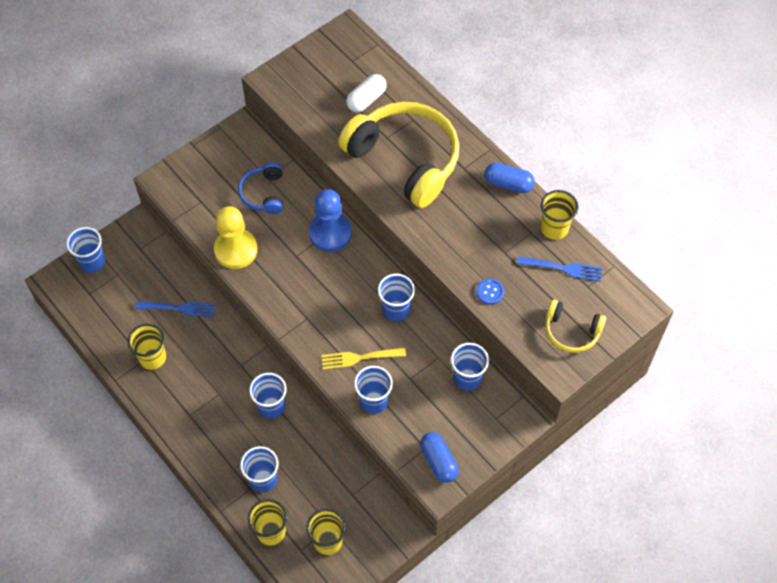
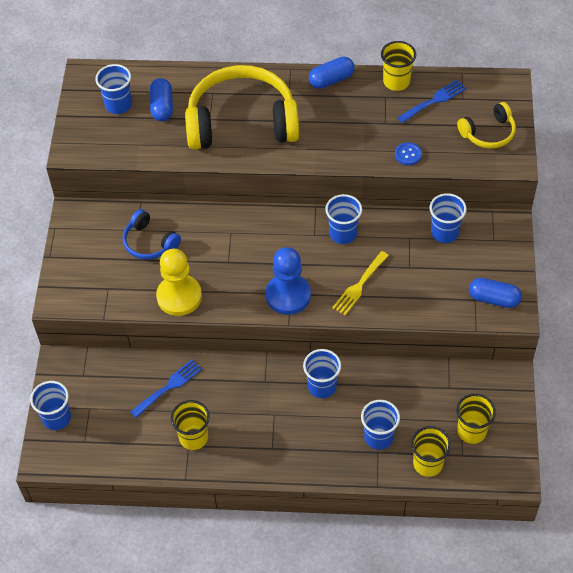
camera: 45 degrees left, 5 degrees down
(330, 233) = (233, 226): blue pawn -> blue pawn (288, 295)
(366, 99) = (162, 107): white capsule -> blue capsule
(373, 401) = (404, 302): blue cup -> blue cup (118, 105)

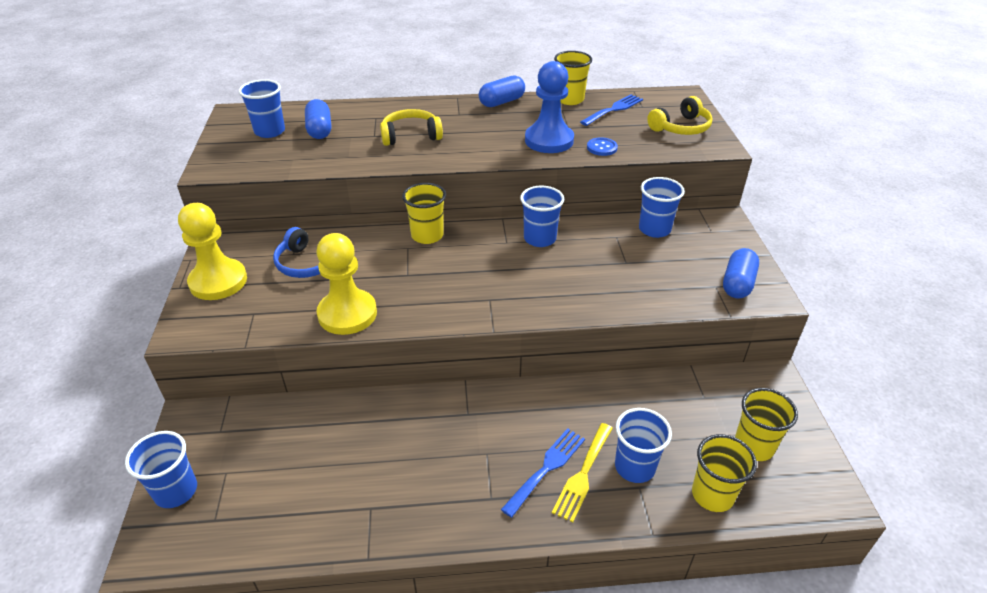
camera: 10 degrees left, 15 degrees down
(79, 254) = (218, 281): none -> yellow pawn
(169, 387) = (339, 433): blue fork -> blue fork (546, 468)
(193, 437) = (377, 496): yellow cup -> yellow cup (427, 235)
(242, 122) = (411, 136): yellow headphones -> yellow headphones, size x0.48
(288, 295) = (487, 301): blue pawn -> blue pawn (549, 140)
(322, 386) = (543, 412): blue cup -> none
(359, 285) = (572, 284): yellow fork -> yellow fork (583, 474)
(494, 299) = (737, 283): blue capsule -> blue capsule turned 75 degrees counterclockwise

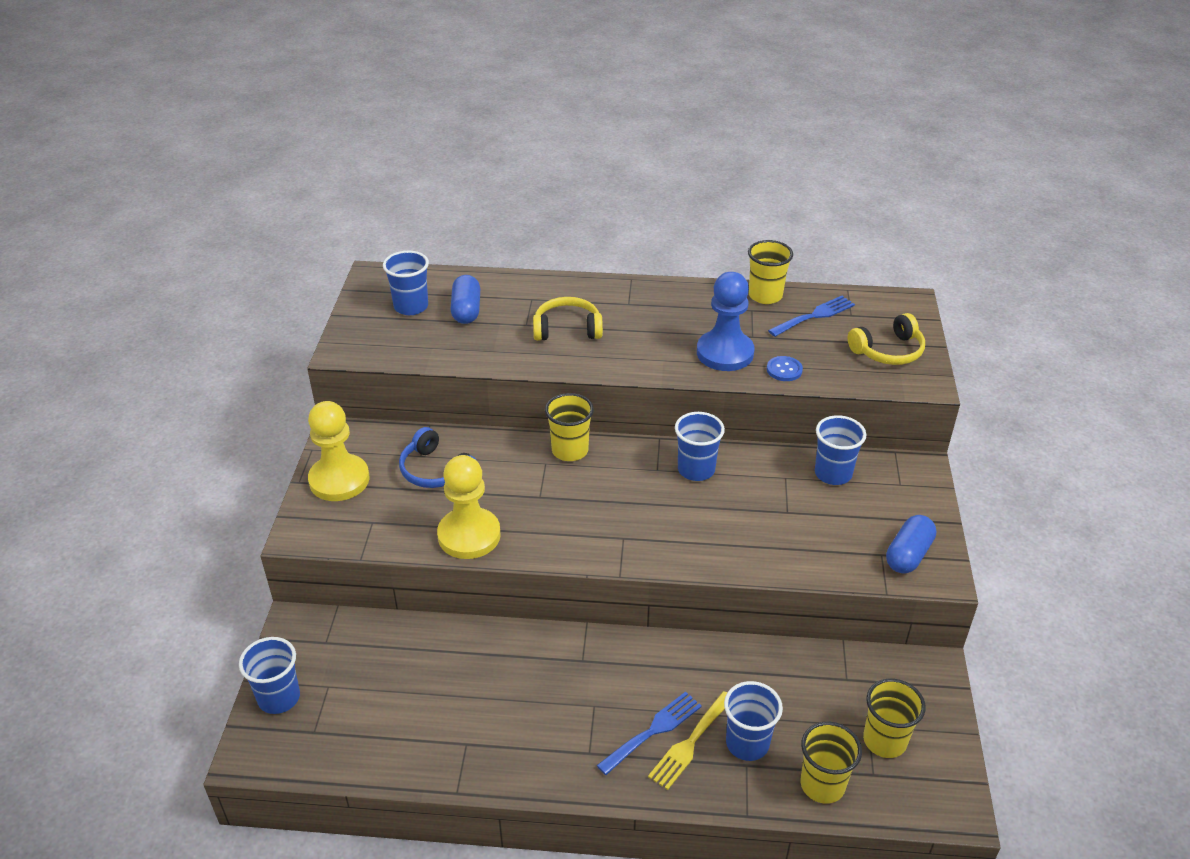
camera: 10 degrees right, 0 degrees up
(502, 102) = (682, 291): blue capsule -> none

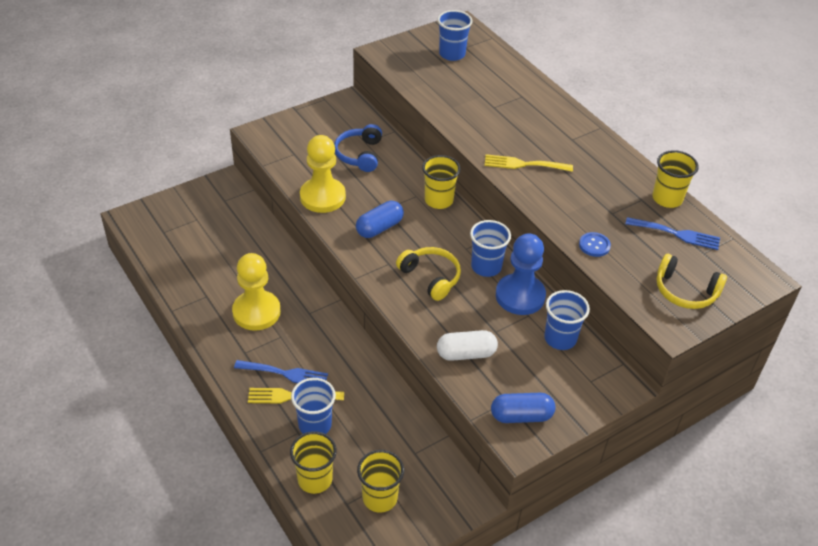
camera: 50 degrees right, 5 degrees up
(279, 698) = (173, 206): blue cup -> none
(339, 480) = (312, 123): yellow pawn -> yellow pawn (256, 312)
(466, 310) = (476, 76): blue capsule -> blue capsule (379, 228)
(567, 329) = (511, 126): yellow headphones -> yellow headphones (431, 277)
(631, 351) = (523, 164): none -> yellow fork
(725, 353) = (576, 208): blue pawn -> blue pawn (520, 296)
(799, 549) = (466, 353): none -> white capsule

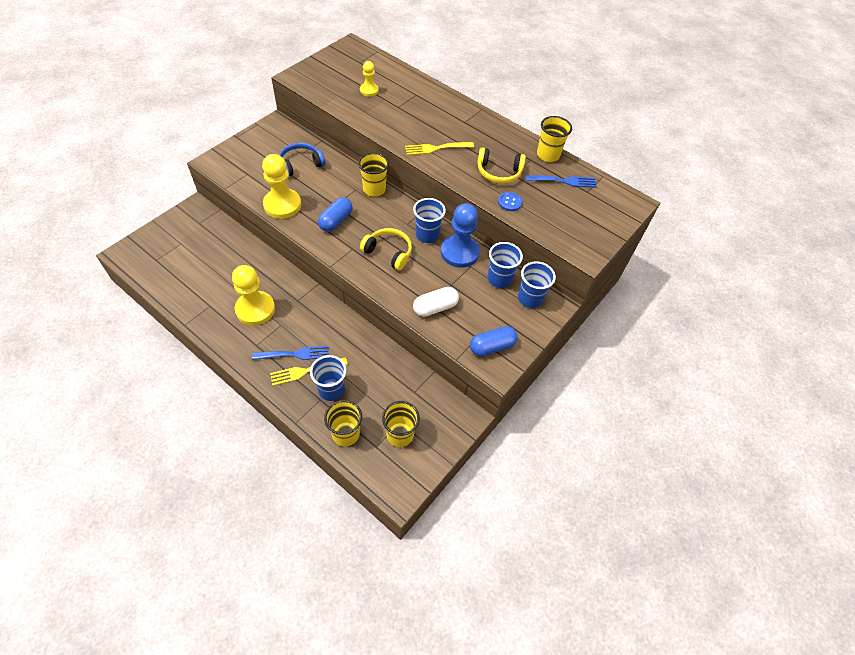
camera: 20 degrees left, 10 degrees up
(359, 154) = (300, 164): blue headphones -> blue headphones turned 75 degrees clockwise
(452, 54) = (351, 69): blue cup -> blue cup (530, 298)
(465, 82) = (369, 90): none -> yellow pawn
(685, 291) = (585, 224): yellow headphones -> yellow headphones (498, 172)

